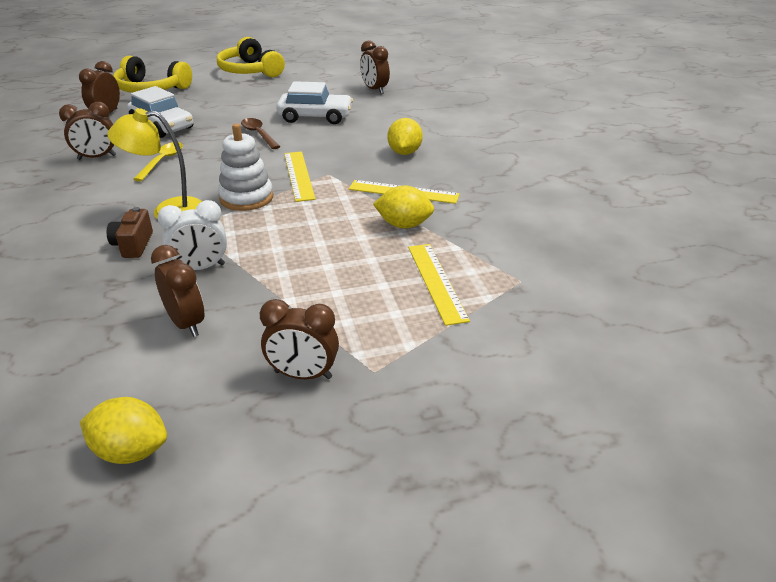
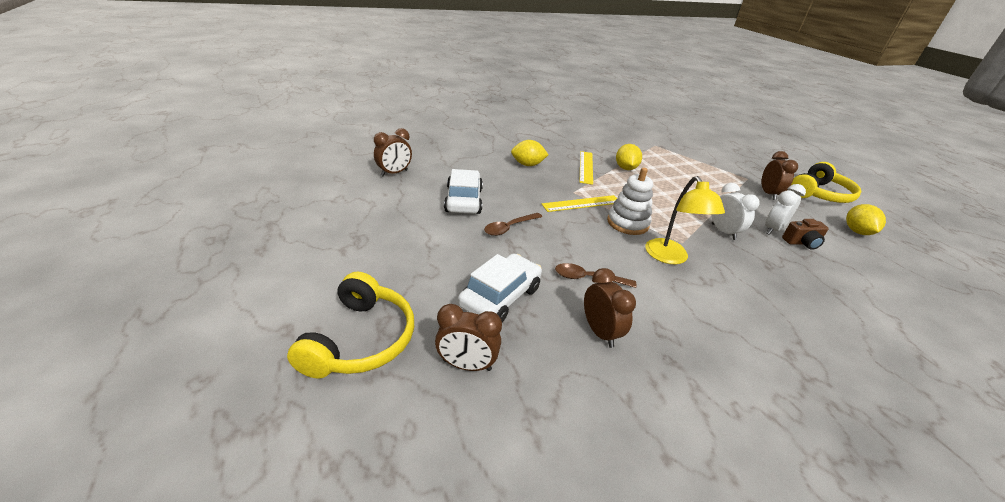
camera: 100 degrees left, 0 degrees up
(133, 245) = (725, 265): brown camera -> brown camera (802, 243)
(162, 161) = (588, 278): yellow spoon -> brown spoon
(186, 323) = (772, 229): brown clock -> white clock
(250, 71) = (304, 252): yellow headphones -> yellow headphones (819, 194)
(436, 282) = (672, 162): yellow ruler -> none

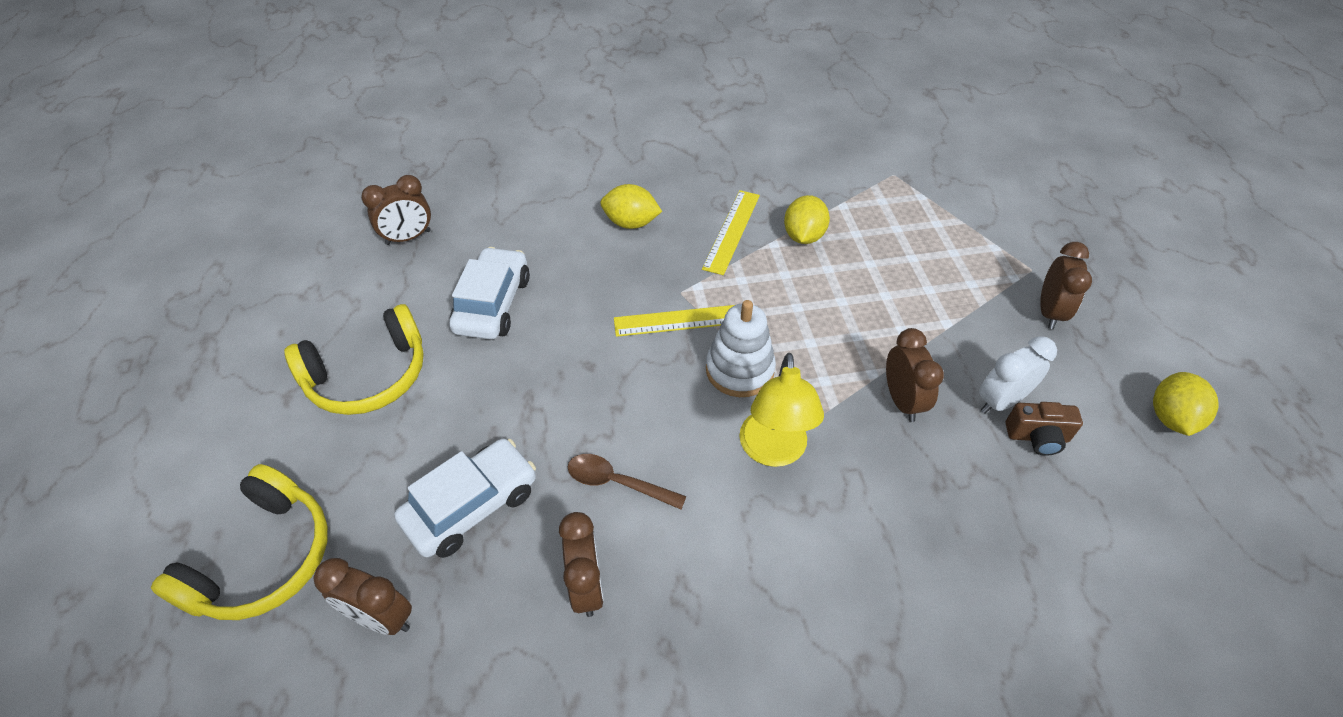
camera: 15 degrees right, 15 degrees up
(509, 228) = (540, 368): brown spoon -> none
(723, 232) = (902, 400): white clock -> brown clock
(819, 194) = (1157, 317): yellow headphones -> yellow headphones (368, 376)

